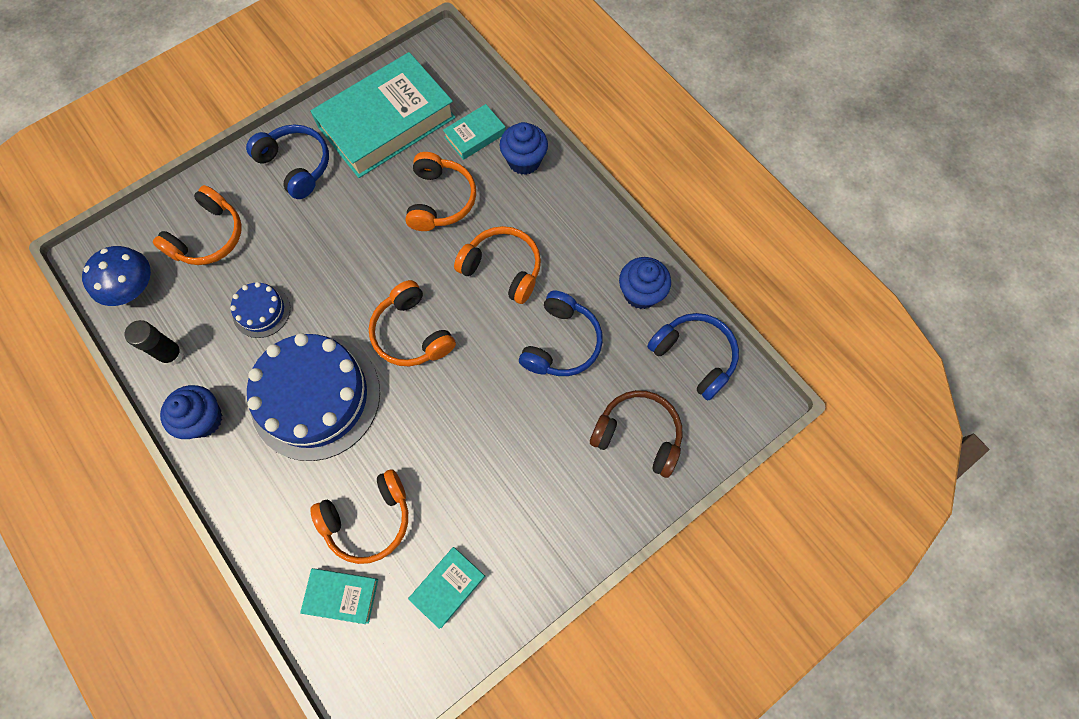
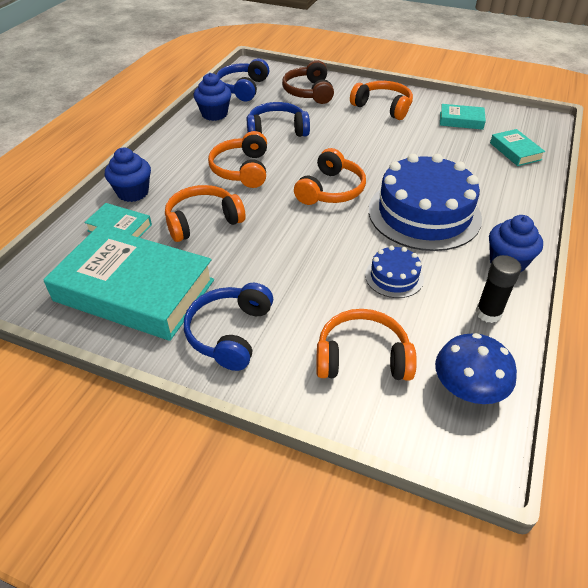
camera: 120 degrees left, 25 degrees down
(369, 520) = (466, 158): orange headphones -> orange headphones (383, 107)

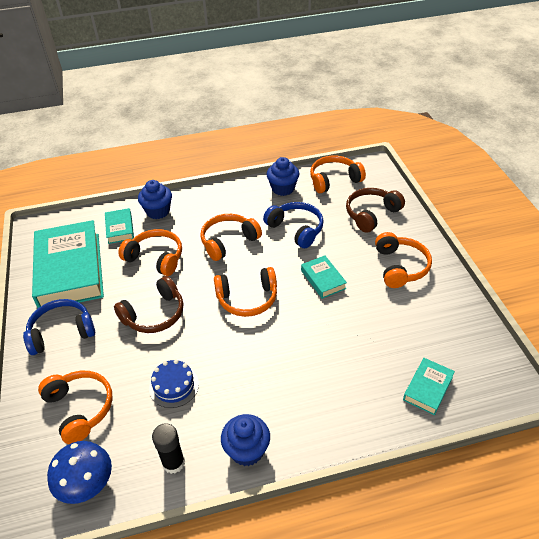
camera: 55 degrees right, 0 degrees up
(243, 88) = (334, 180): blue headphones -> orange headphones
(284, 253) = (154, 314): none -> brown headphones
(424, 213) = (267, 367): blue cake -> none
(461, 120) = (438, 326): turquoise book -> turquoise book (323, 279)

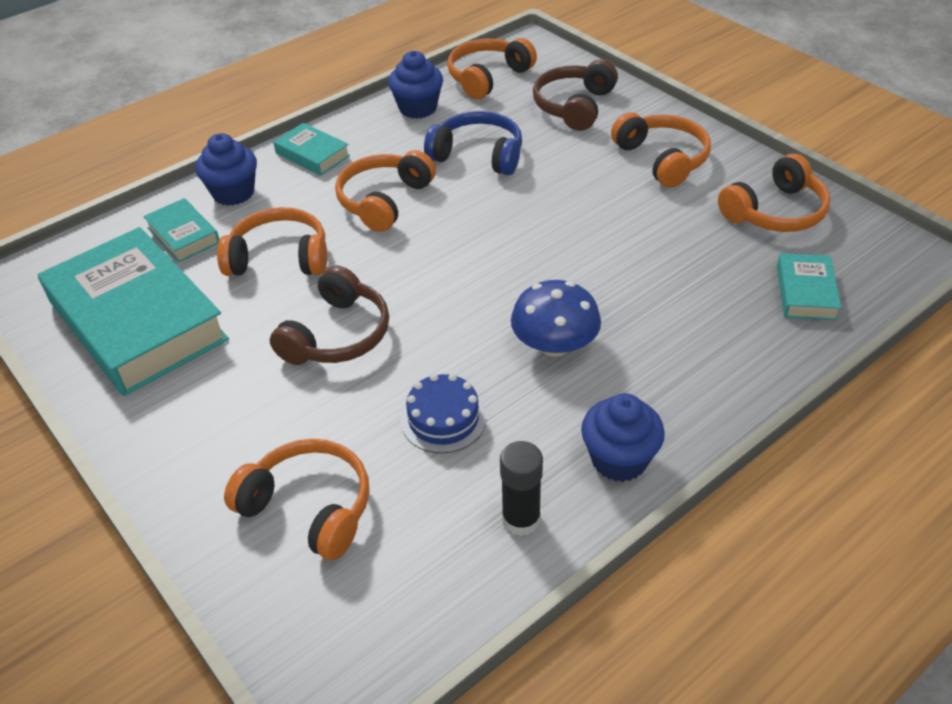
camera: 25 degrees left, 0 degrees up
(61, 332) = (191, 413): blue headphones -> none
(86, 483) = (399, 604): blue mushroom -> blue mushroom (554, 345)
(247, 299) = (472, 267): orange headphones -> orange headphones (775, 212)
(323, 279) = (566, 207): turquoise book -> turquoise book (312, 154)

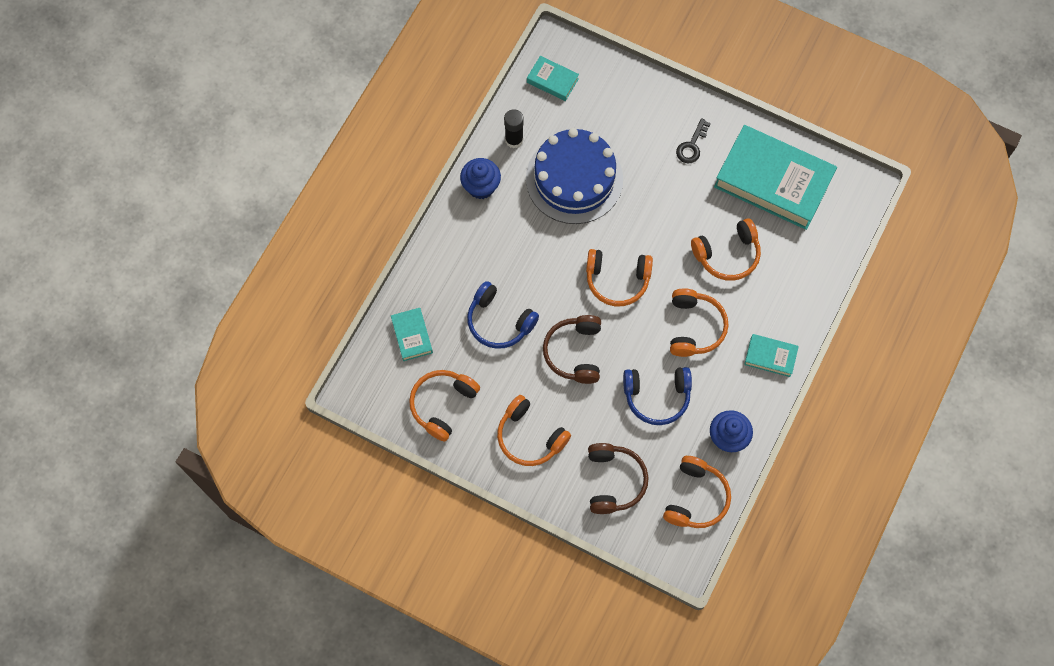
camera: 155 degrees right, 25 degrees up
(183, 235) = (798, 252): turquoise book -> turquoise book (552, 80)
(213, 406) = (692, 145): none -> black key
(233, 193) = (796, 300): blue cupcake -> none
(309, 507) = (611, 112): orange headphones -> orange headphones (617, 280)
(337, 335) = (657, 211): brown headphones -> brown headphones (574, 352)
(443, 419) = (574, 179): blue cake -> blue cake, size x2.16
(554, 345) = (538, 246): blue mushroom -> none
(659, 273) = (499, 321): none -> blue headphones

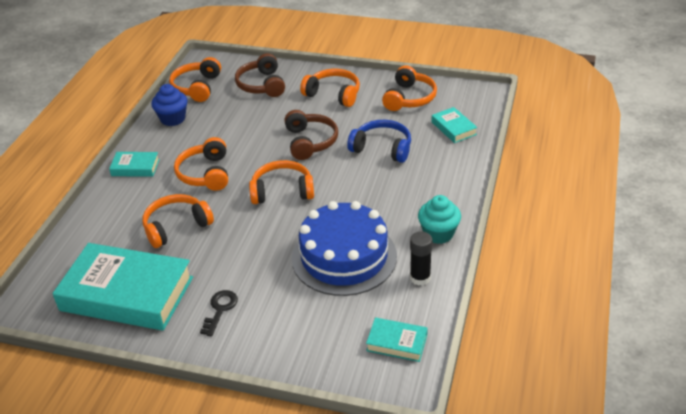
camera: 170 degrees right, 30 degrees down
(481, 186) = (438, 233): blue cupcake -> turquoise cupcake
(657, 397) = (234, 130): blue headphones -> none

